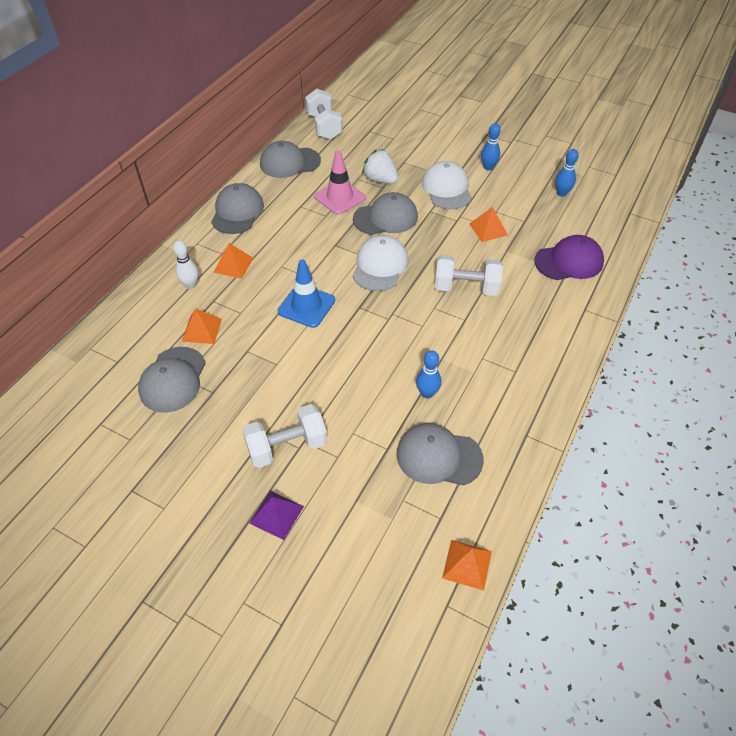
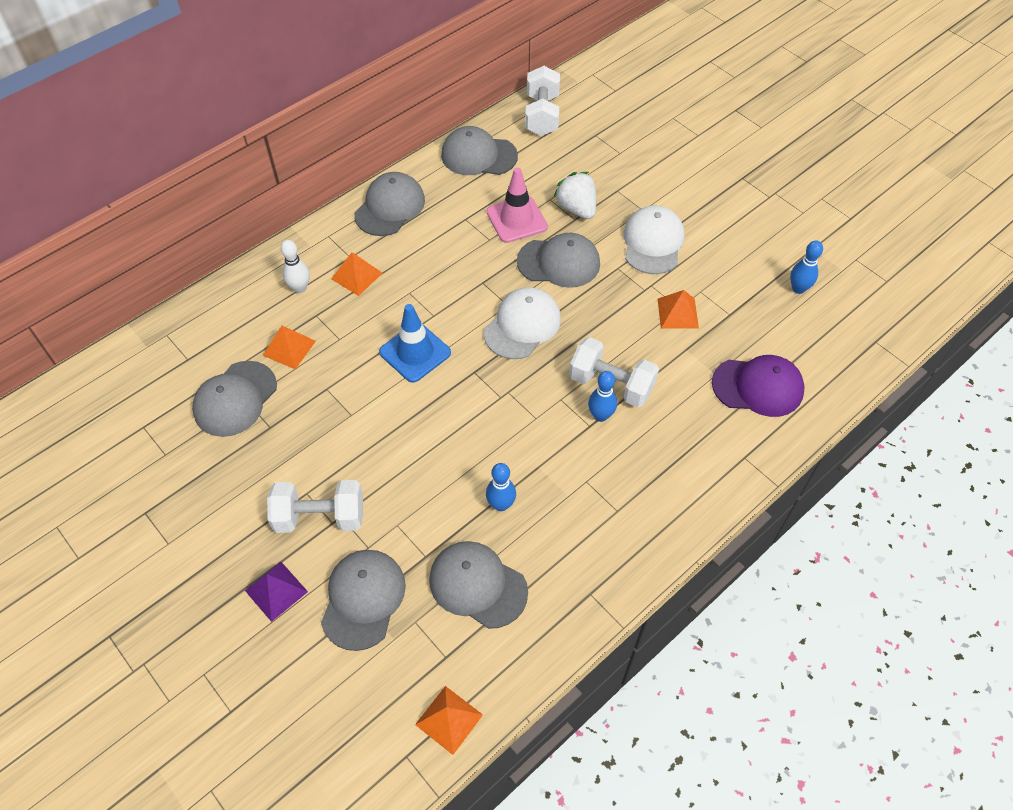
camera: 20 degrees right, 5 degrees up
(352, 497) = (363, 599): none -> grey cap
(488, 167) = (721, 226): blue bowling pin -> blue bowling pin (600, 415)

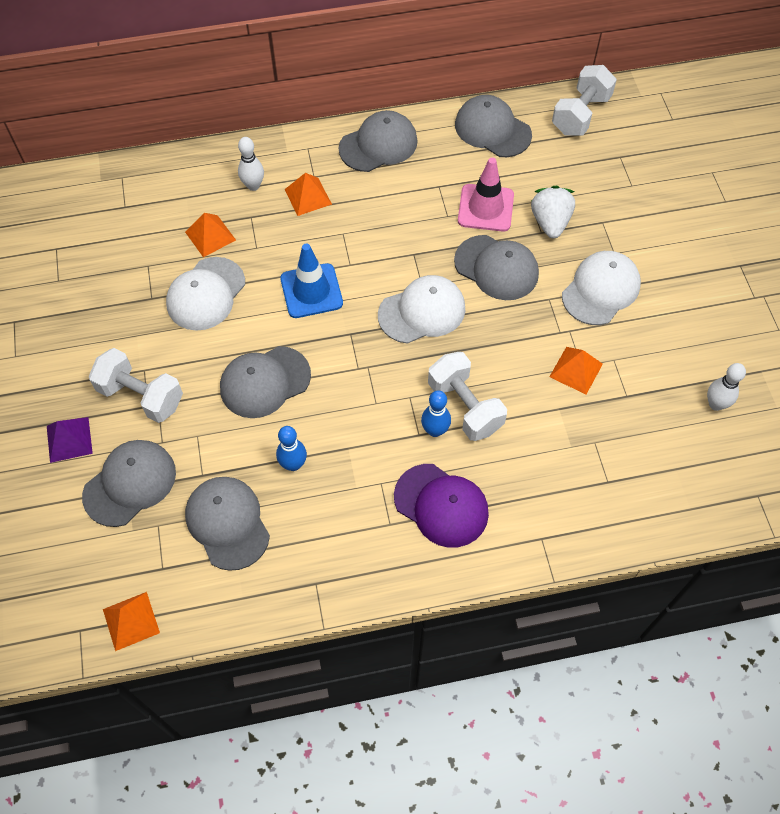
camera: 30 degrees right, 5 degrees up
(235, 399) = (140, 260): grey cap -> grey cap (265, 382)
(320, 399) = (206, 294): none -> white cap
(758, 387) = (603, 479): purple cap -> purple cap (441, 505)
(798, 289) = (715, 404): blue bowling pin -> white bowling pin

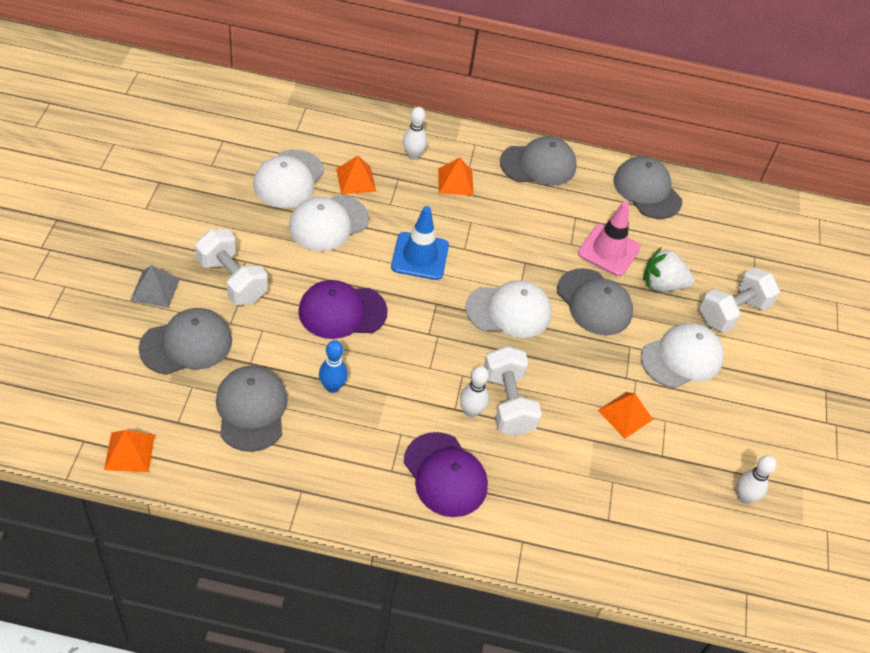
camera: 15 degrees right, 10 degrees down
(69, 439) = (155, 289): purple pyramid -> grey pyramid
(143, 263) = (288, 179): none -> white cap
(265, 382) = (342, 311): grey cap -> purple cap
(435, 430) = (471, 411): blue bowling pin -> white bowling pin
(550, 222) = (662, 285): white strawberry -> white strawberry turned 105 degrees counterclockwise
(580, 115) = (734, 208): white dumbbell -> white dumbbell (732, 312)

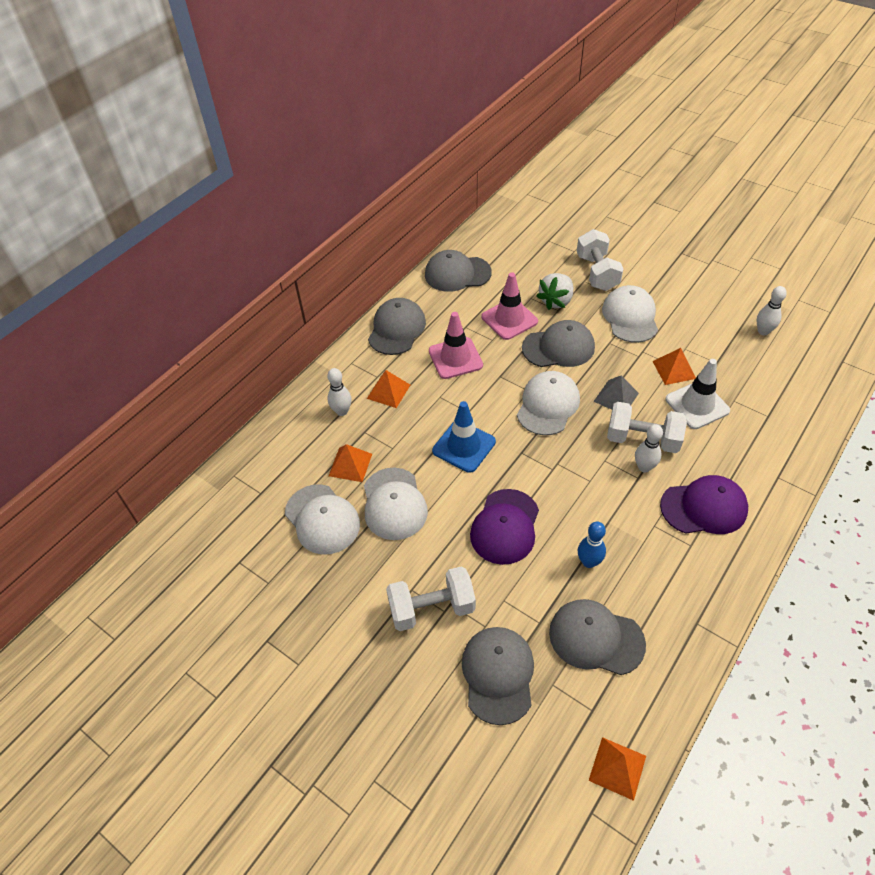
camera: 55 degrees left, 0 degrees up
(155, 289) = (415, 685): grey pyramid -> grey pyramid (616, 397)
(527, 220) = (455, 358): none -> pink traffic cone
(585, 446) = (697, 405): none -> white traffic cone

